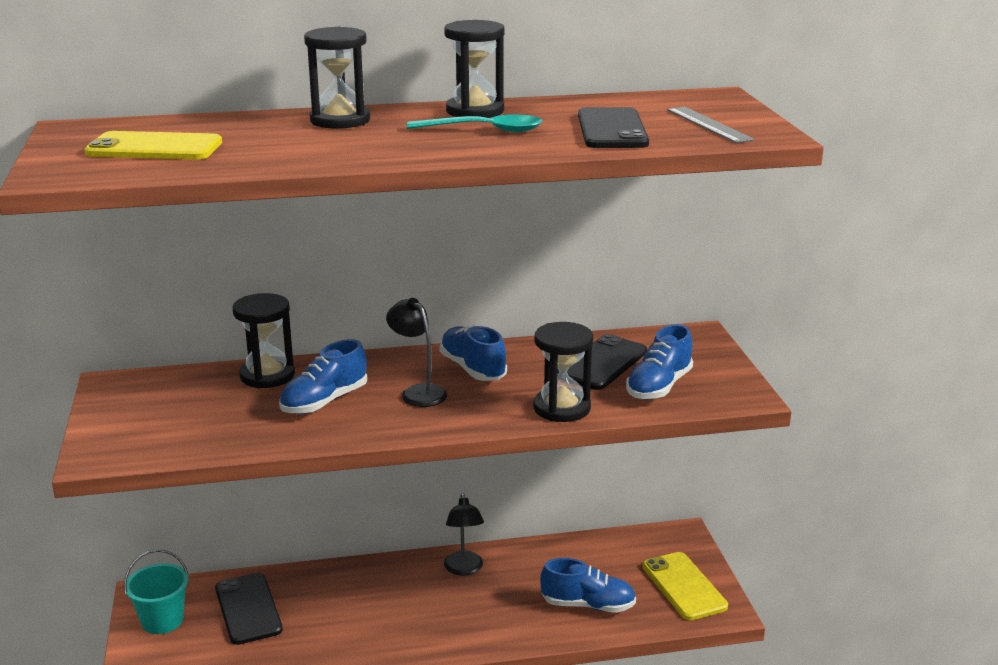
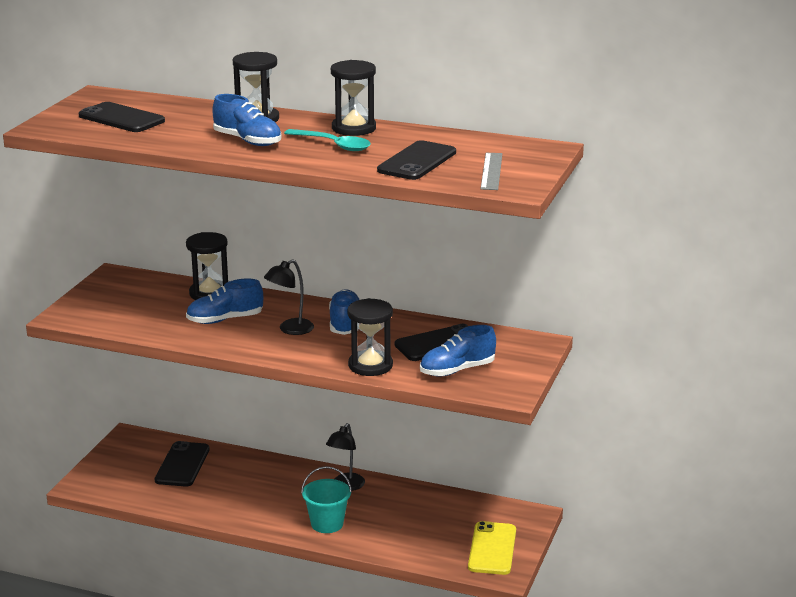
camera: 30 degrees right, 0 degrees up
(154, 148) = (121, 118): yellow phone -> black phone
(162, 620) = (125, 454): turquoise bucket -> turquoise bucket (327, 524)
(418, 392) = (290, 329): black lamp -> black lamp turned 120 degrees counterclockwise
(588, 605) = (408, 537): blue shoe -> blue shoe (247, 141)

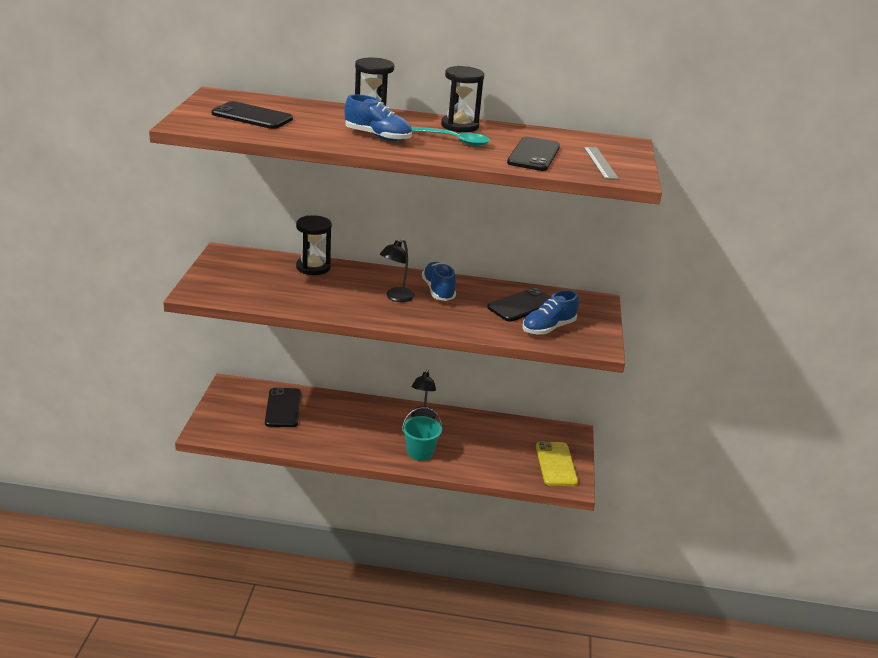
camera: 15 degrees left, 5 degrees up
(225, 320) = (337, 290): blue shoe -> none
(370, 365) = (477, 327): black hourglass -> none

